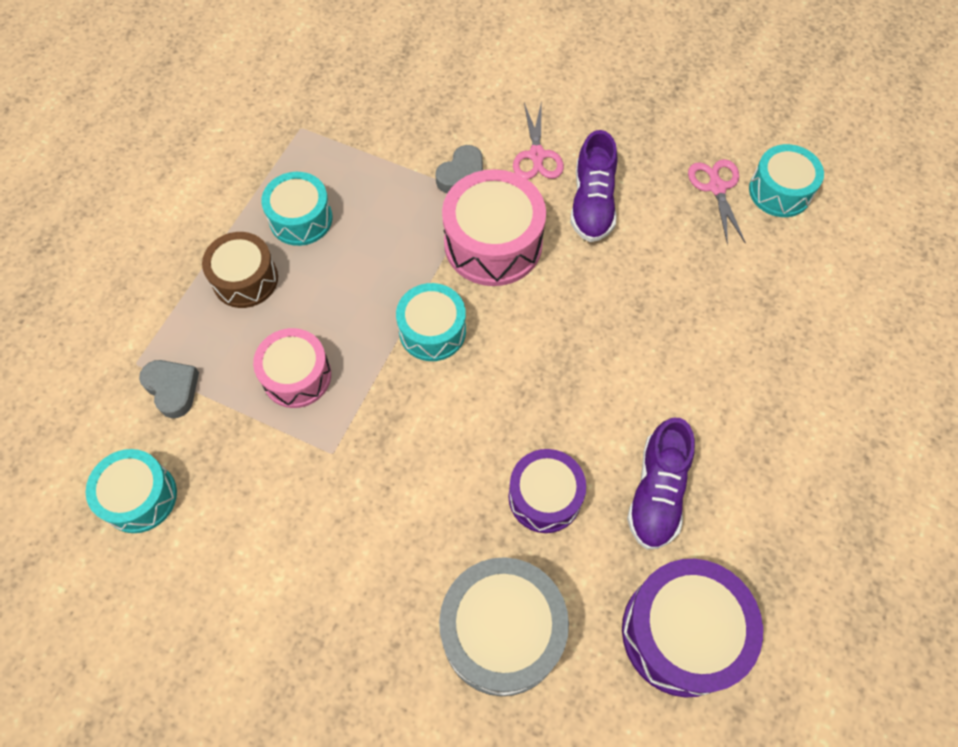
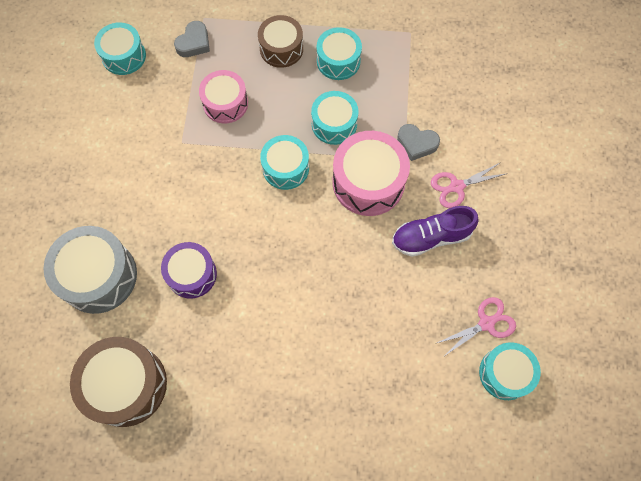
camera: 70 degrees right, 5 degrees up
(393, 254) = (334, 124): none -> turquoise drum
(657, 492) = (217, 344): purple shoe -> none
(682, 633) = (126, 385): purple drum -> brown drum

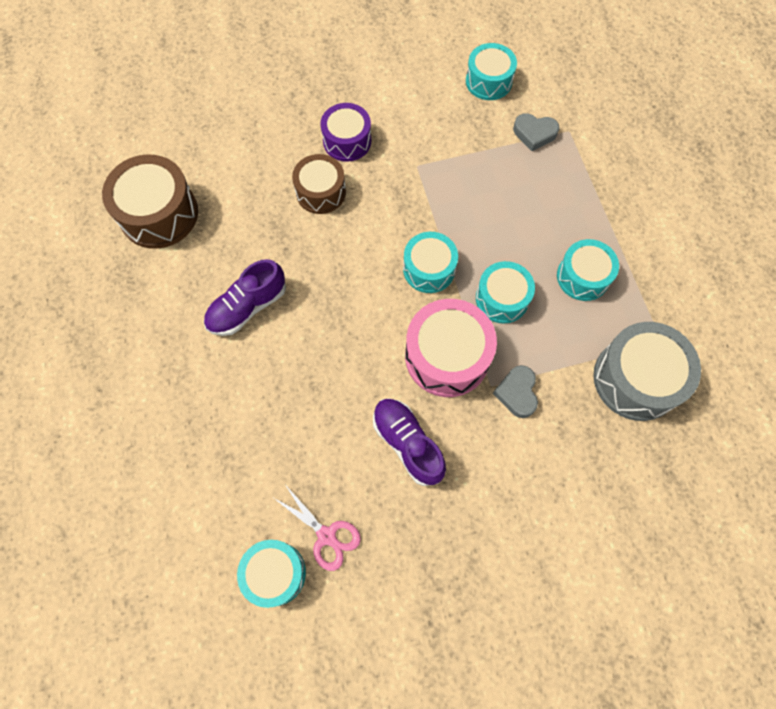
camera: 70 degrees right, 0 degrees up
(98, 276) = (253, 151): grey drum -> grey drum (636, 379)
(192, 274) = (282, 226): purple drum -> purple drum (347, 141)
(225, 103) = (478, 187): pink drum -> none
(261, 328) = (247, 307): none -> purple shoe
(281, 49) = (569, 215): brown drum -> brown drum (321, 192)
(456, 186) = (481, 454): pink scissors -> none

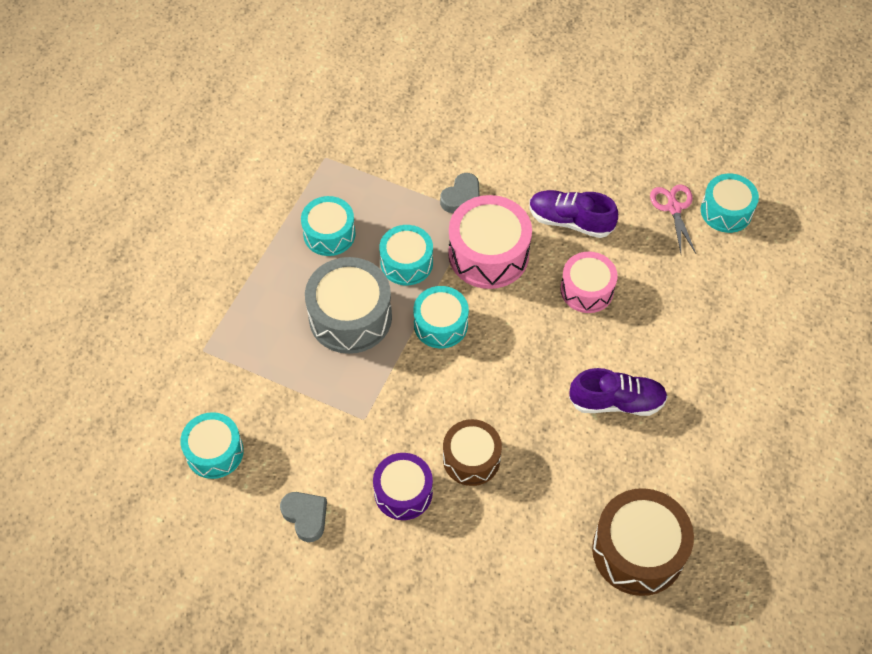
camera: 140 degrees left, 10 degrees down
(341, 386) = (587, 290): none -> pink drum
(407, 443) = (570, 221): purple shoe -> purple shoe turned 105 degrees clockwise
(534, 134) = (234, 370): grey heart -> grey heart (306, 516)
(636, 379) = (370, 149): grey drum -> grey drum (350, 317)

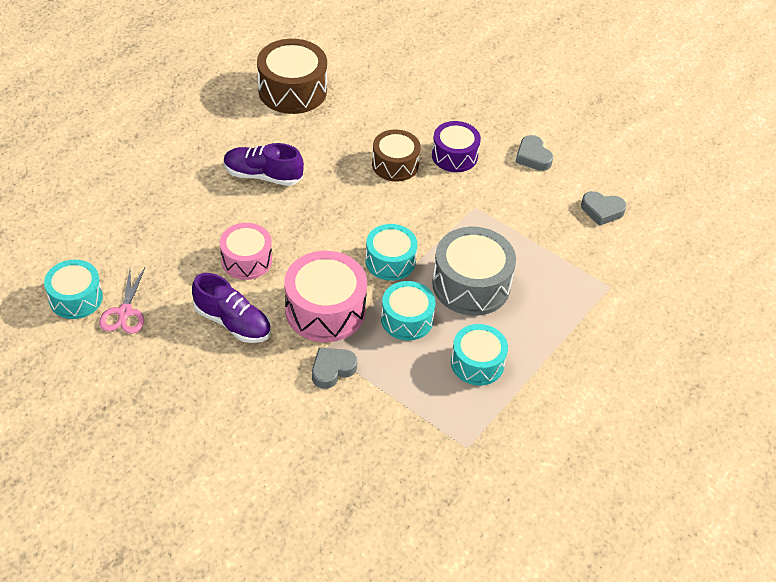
camera: 170 degrees left, 10 degrees down
(214, 452) = (602, 211): turquoise drum -> grey heart

